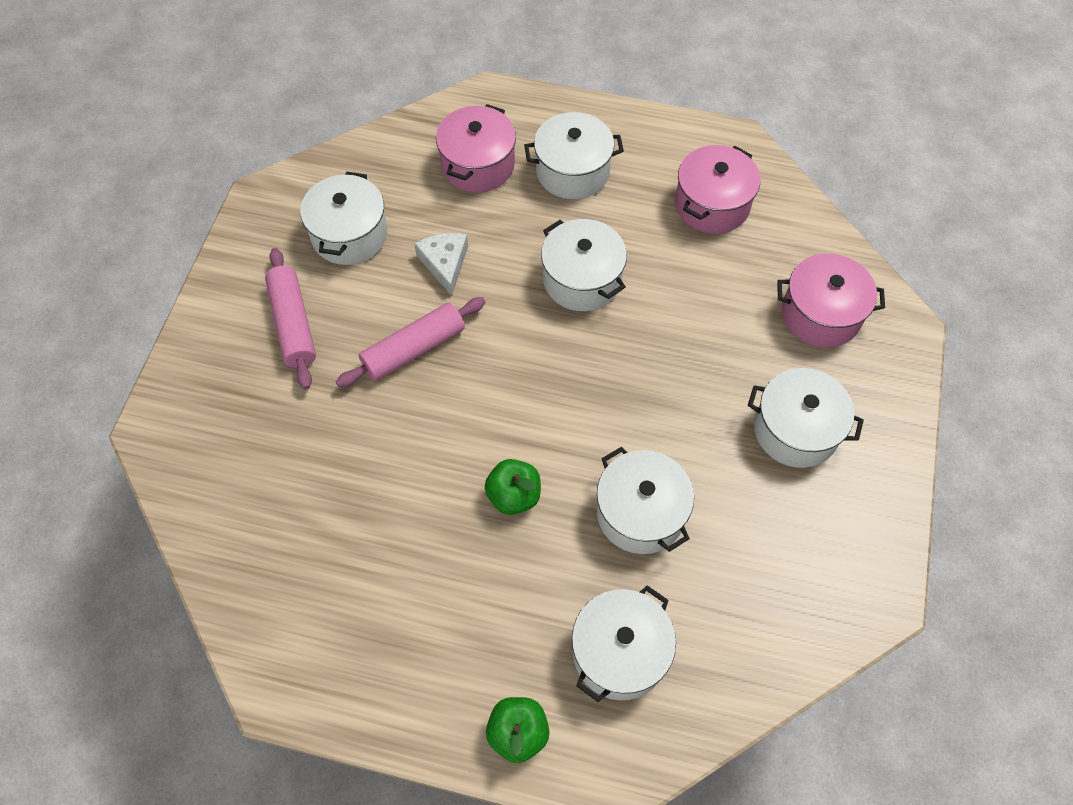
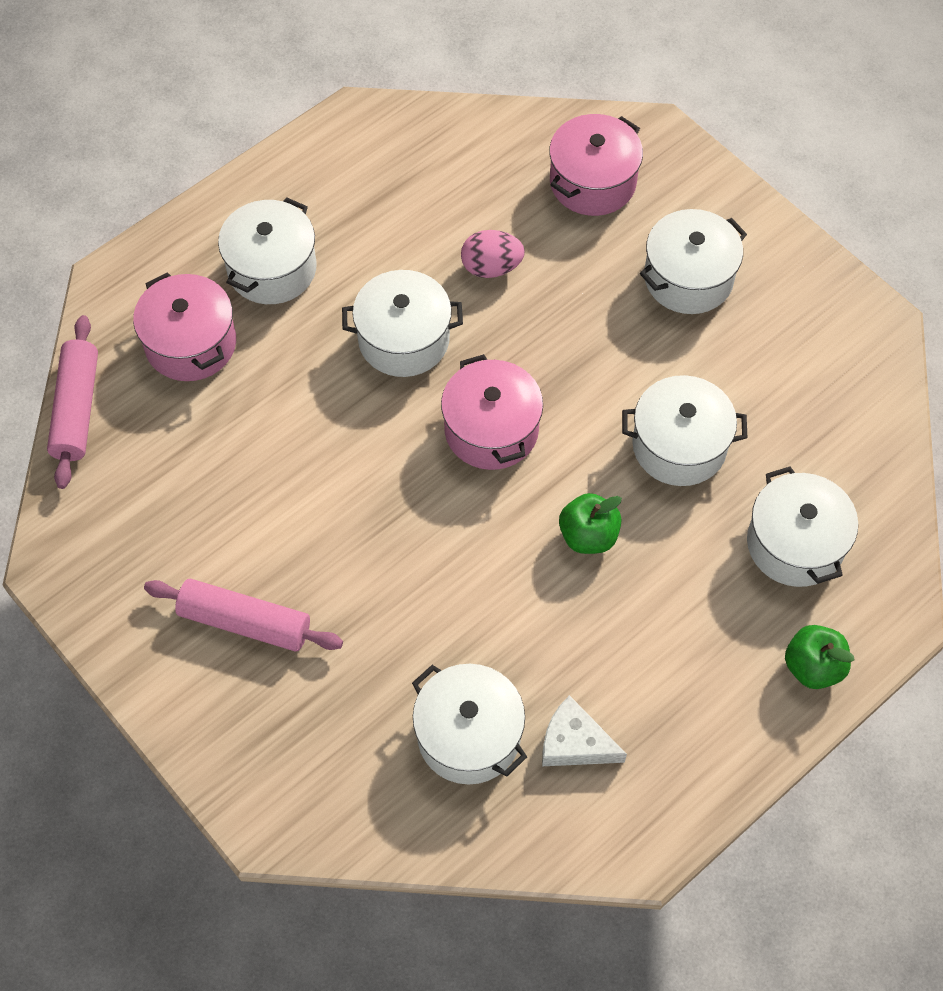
camera: 55 degrees left, 0 degrees up
(349, 234) = (176, 509): white pot -> white pot (469, 735)
(413, 349) = (364, 528): pink rolling pin -> pink rolling pin (76, 409)
(445, 263) = (286, 443): white cheese -> white cheese (575, 742)
(687, 295) = (491, 267): none -> pink egg
(712, 204) = (410, 183): pink pot -> pink pot (491, 430)

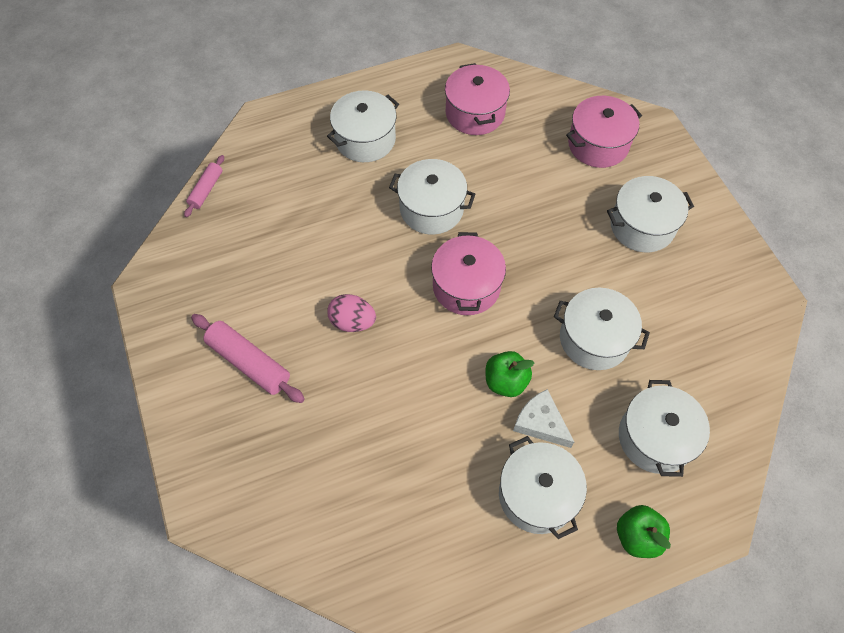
camera: 20 degrees right, 0 degrees up
(76, 409) = (206, 190): pink rolling pin -> pink rolling pin, size x0.60
(191, 343) = (294, 171): pink pot -> pink pot (475, 113)
(469, 735) = (365, 496): white pot -> white pot (537, 495)
(491, 267) = (508, 179): pink egg -> pink egg (352, 322)
(575, 742) = (439, 529): white cheese -> white cheese (540, 423)

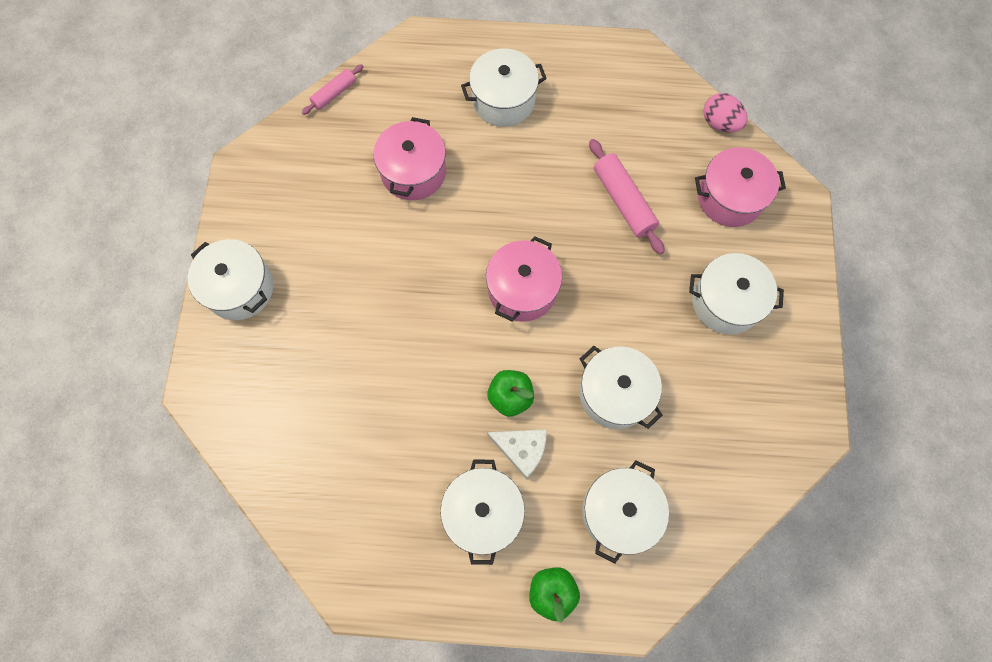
camera: 25 degrees right, 10 degrees up
(249, 362) = (295, 277): pink rolling pin -> pink rolling pin (623, 201)
(352, 322) = (402, 279): pink egg -> pink egg (720, 123)
(431, 209) = (530, 198): white pot -> white pot (240, 288)
(475, 113) = (624, 114): pink pot -> pink pot (413, 172)
(540, 423) = (521, 449): white cheese -> white cheese turned 135 degrees clockwise

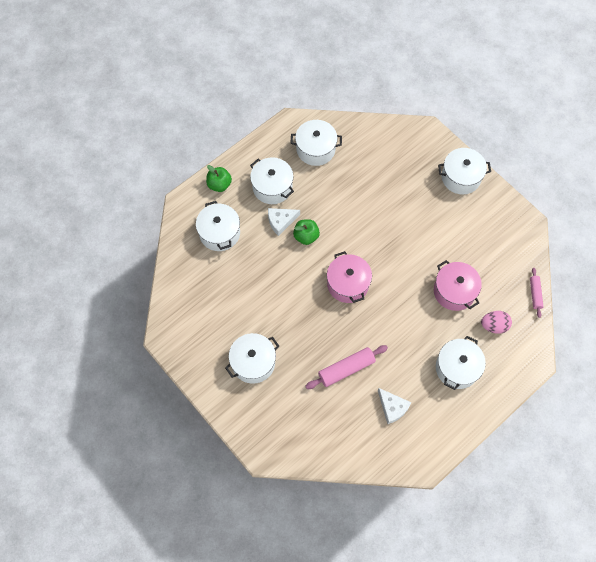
camera: 135 degrees right, 5 degrees down
(613, 123) = (392, 407): none -> white cheese
(615, 393) = (264, 276): white pot -> white pot (315, 149)
(623, 201) = (346, 369): pink rolling pin -> pink rolling pin turned 45 degrees counterclockwise
(720, 123) = (341, 461): pink egg -> pink egg (494, 325)
(730, 198) = (298, 420): pink pot -> none

